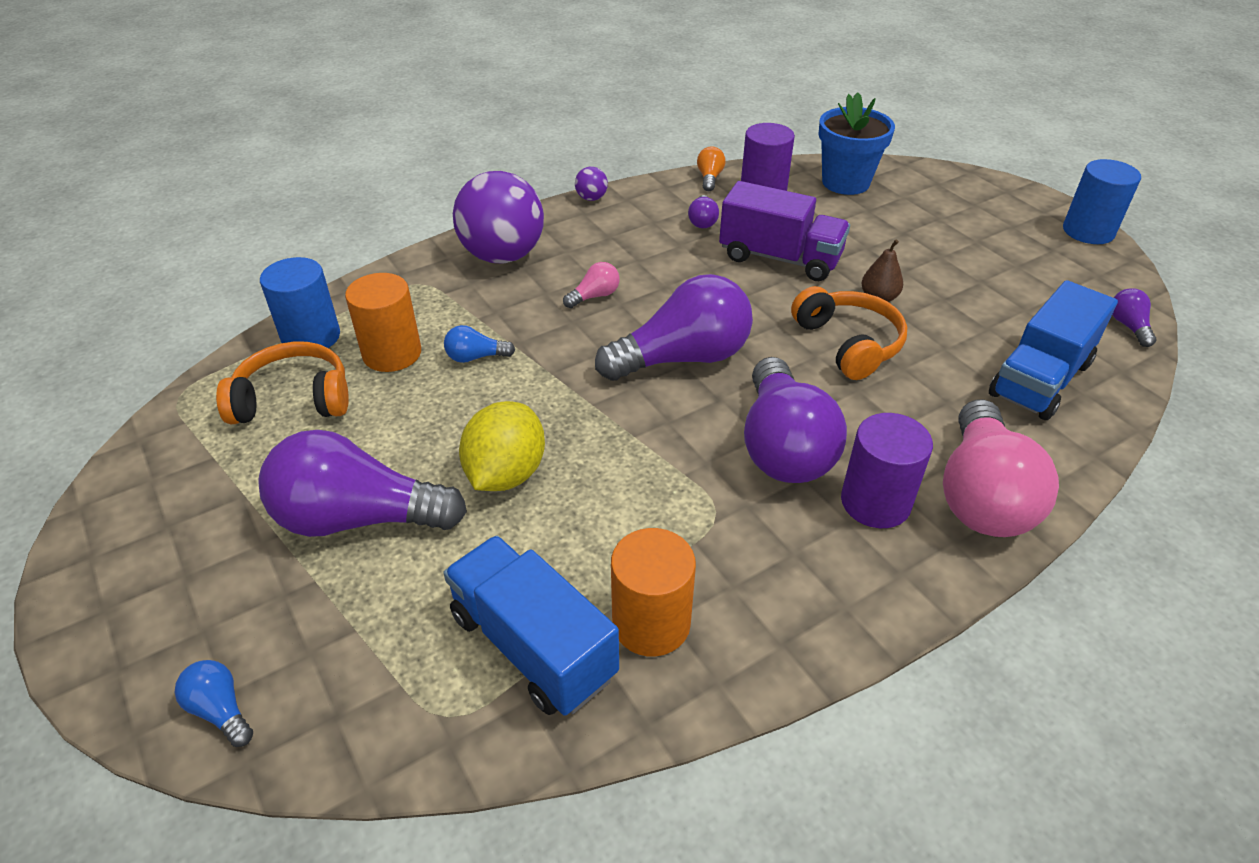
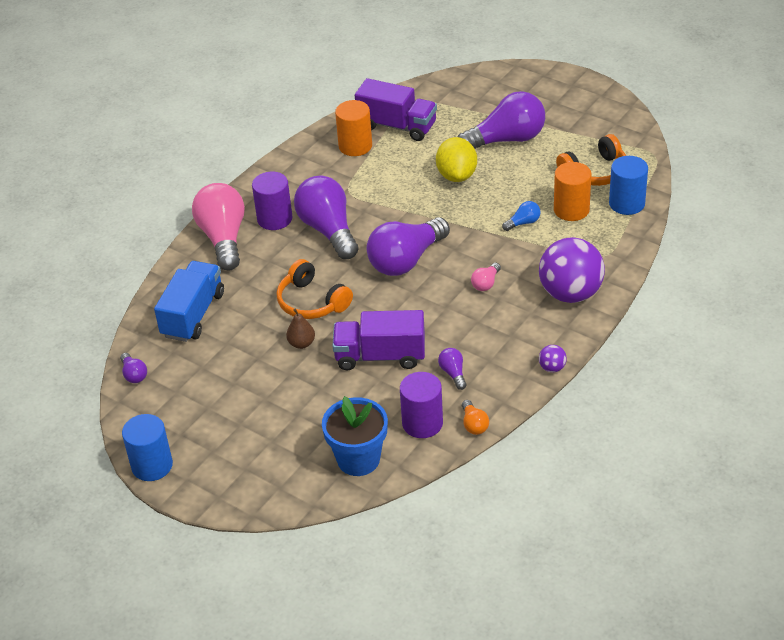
camera: 160 degrees right, 0 degrees up
(220, 710) = (493, 78): blue light bulb -> none
(533, 645) = (397, 126): blue truck -> purple truck

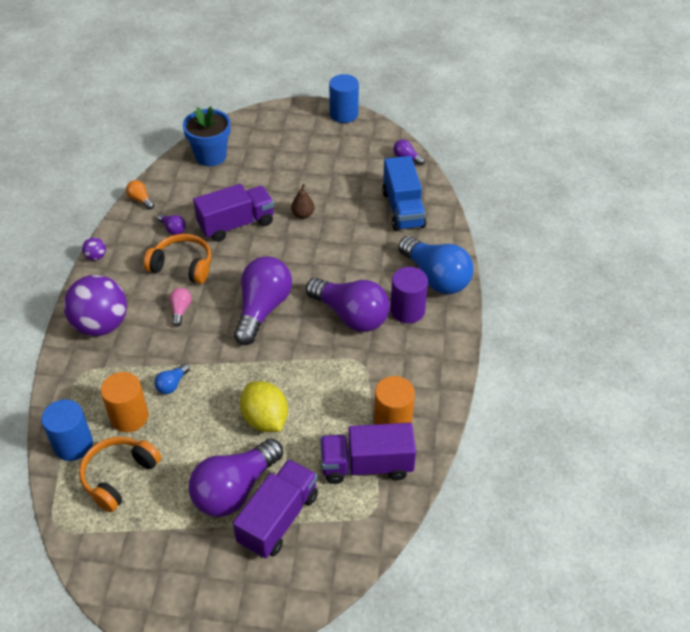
camera: 150 degrees right, 5 degrees up
(223, 238) = (436, 277): pink light bulb -> blue light bulb
(312, 302) = (318, 247): orange headphones -> orange headphones (182, 266)
(422, 423) = (178, 189): purple cylinder -> none
(483, 115) = (278, 519): none -> purple truck

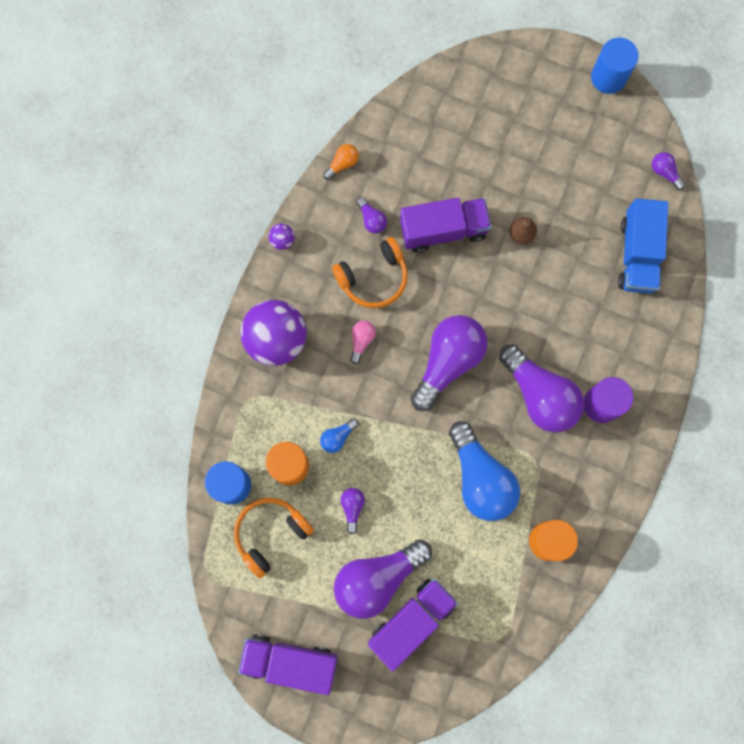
camera: 15 degrees right, 30 degrees up
(140, 200) = (342, 164): orange light bulb -> orange light bulb turned 75 degrees clockwise
(182, 266) = (373, 278): orange headphones -> orange headphones turned 120 degrees clockwise
(197, 436) = (352, 507): none -> purple light bulb
(211, 156) = (434, 111): blue flower pot -> none
(265, 419) = (422, 505): yellow lemon -> none
(366, 465) = (509, 585): purple truck -> purple truck (290, 662)
(436, 277) = (646, 366): blue light bulb -> blue light bulb (480, 478)

